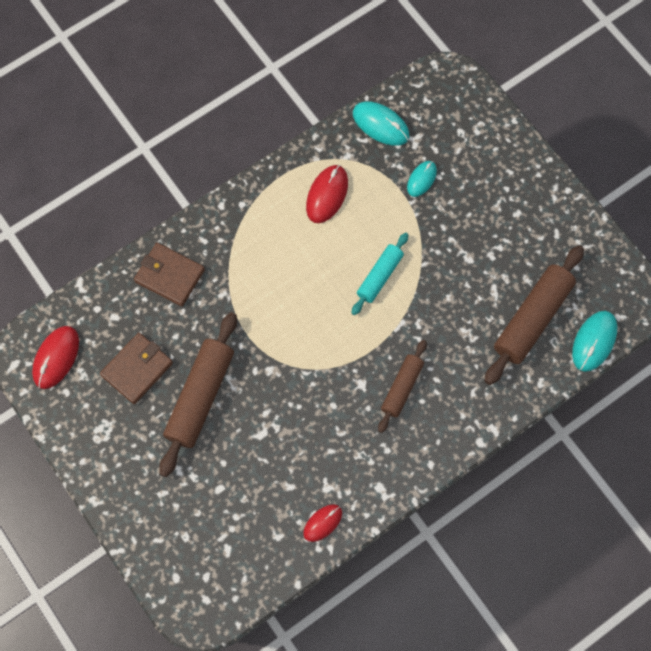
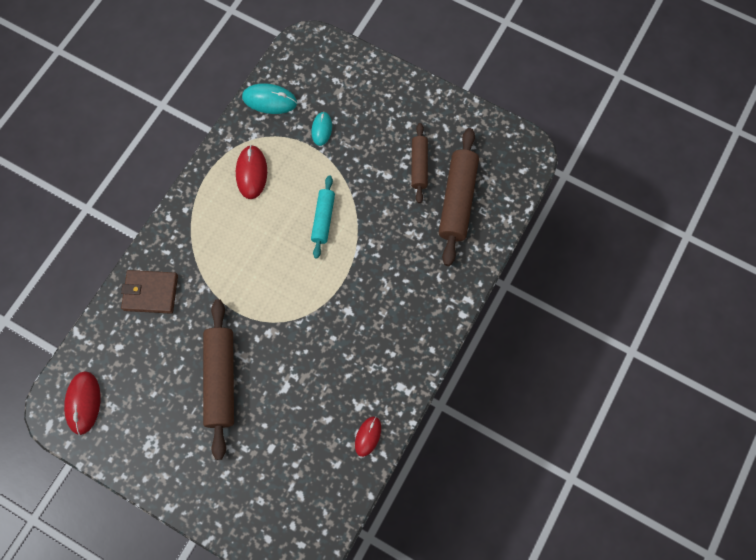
camera: 25 degrees left, 0 degrees up
(137, 369) = (157, 381): brown wallet -> none
(402, 388) = (381, 299): brown rolling pin -> brown rolling pin (419, 166)
(594, 341) = (512, 197): turquoise mouse -> none

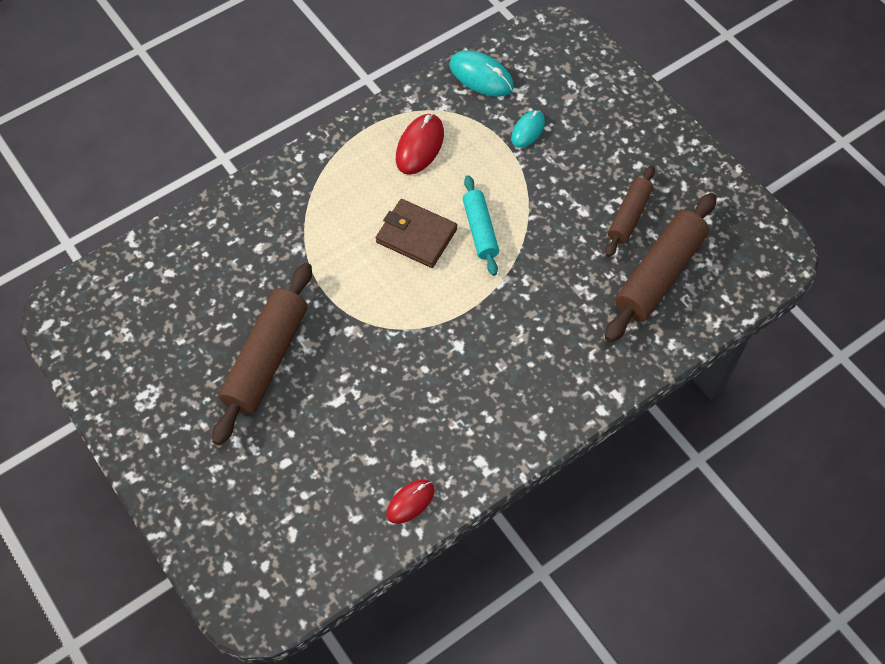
camera: 25 degrees right, 10 degrees down
(83, 403) = (97, 316): red mouse -> none
(150, 292) = (236, 229): brown wallet -> brown wallet (416, 236)
(323, 219) = (480, 230): turquoise rolling pin -> turquoise rolling pin turned 45 degrees counterclockwise

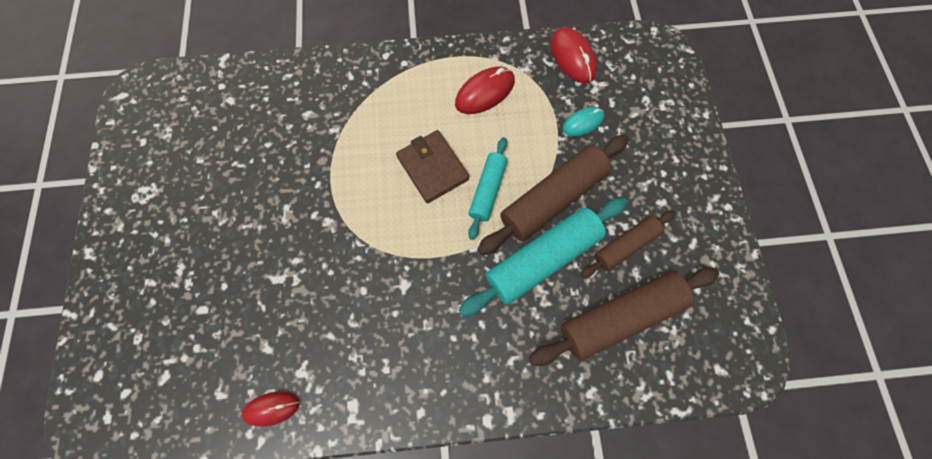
camera: 30 degrees right, 10 degrees up
(267, 359) = (249, 211): brown rolling pin -> brown rolling pin (552, 199)
(481, 76) = (572, 57): turquoise mouse -> red mouse
(565, 262) = (542, 259): none -> turquoise rolling pin

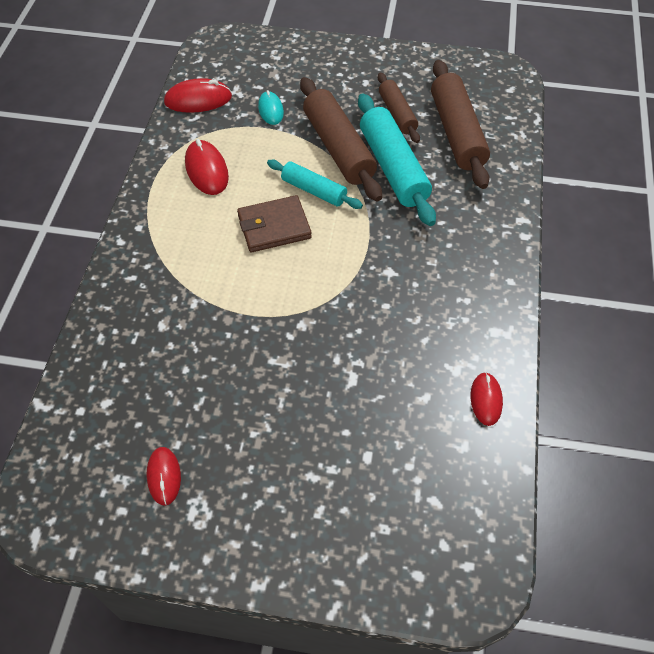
camera: 75 degrees left, 15 degrees down
(171, 160) = (164, 476): none -> red mouse

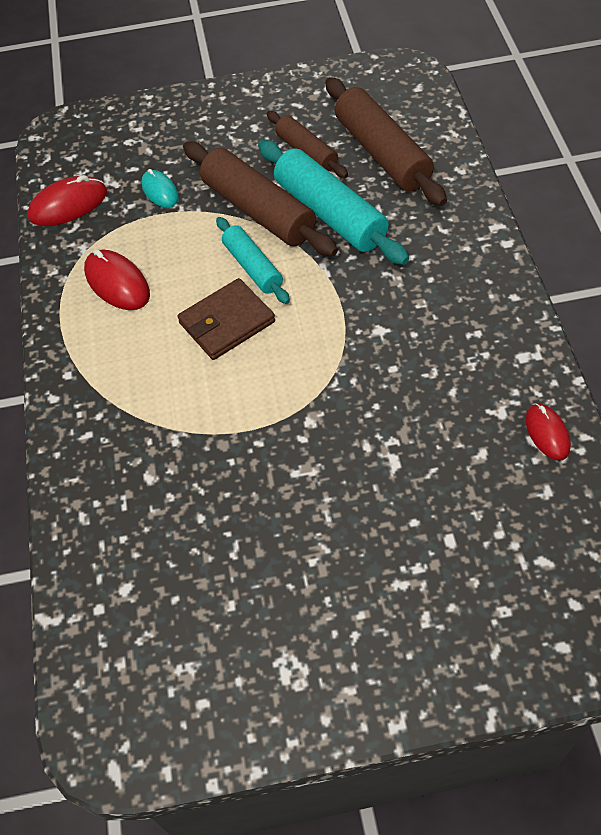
camera: 15 degrees left, 0 degrees up
(164, 476) = (233, 646): red mouse -> none
(314, 190) = (253, 267): turquoise rolling pin -> turquoise rolling pin turned 45 degrees clockwise

